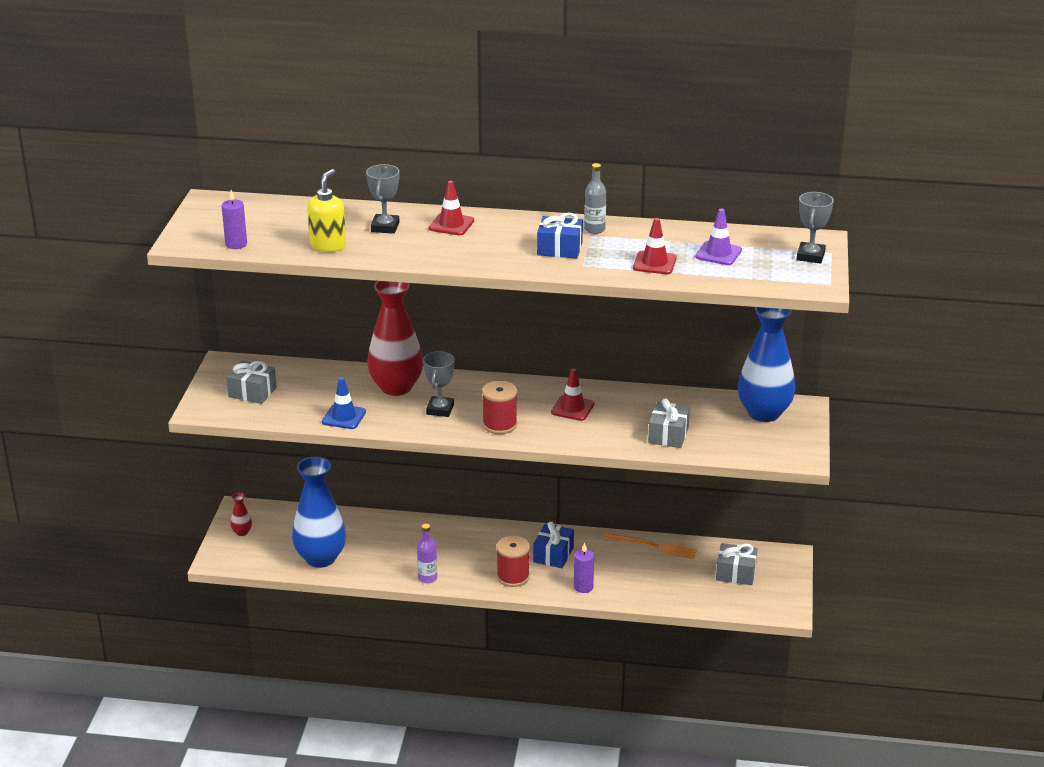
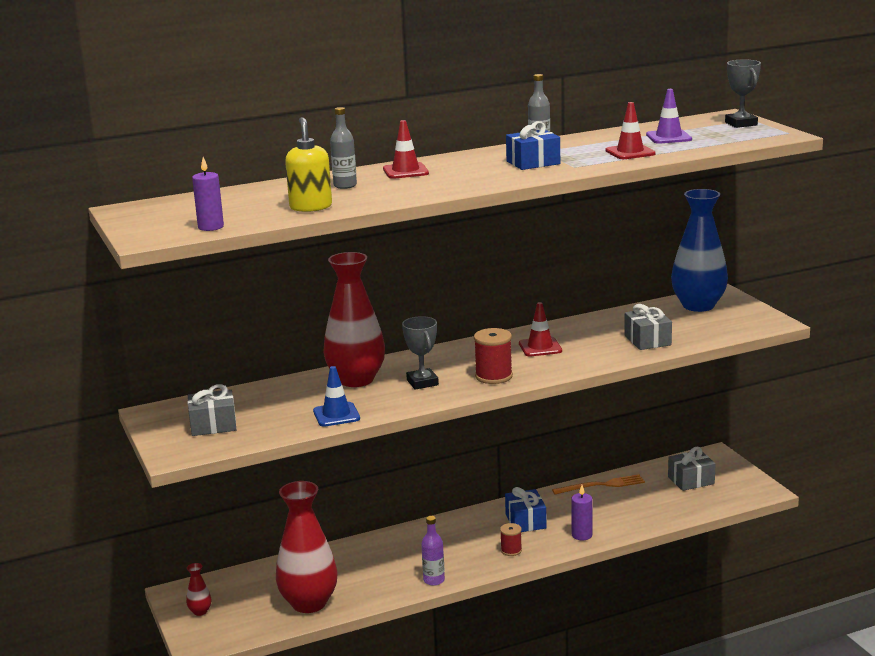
camera: 30 degrees left, 10 degrees down
(320, 558) = (309, 603): blue vase -> red vase
(385, 227) = (345, 186): grey trophy -> grey bottle
(513, 577) = (511, 550): red spool -> red spool, size x0.60

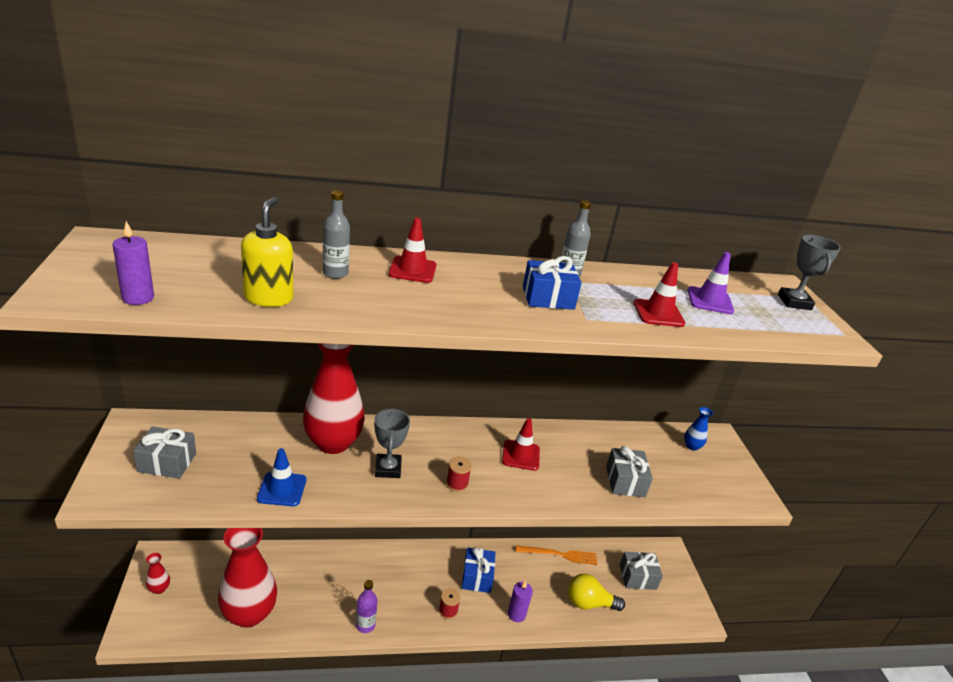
camera: 10 degrees right, 10 degrees up
(493, 376) = (457, 484): red spool -> red spool, size x0.60
(650, 510) = (589, 603): none -> yellow light bulb
(698, 306) = (691, 446): blue vase -> blue vase, size x0.40

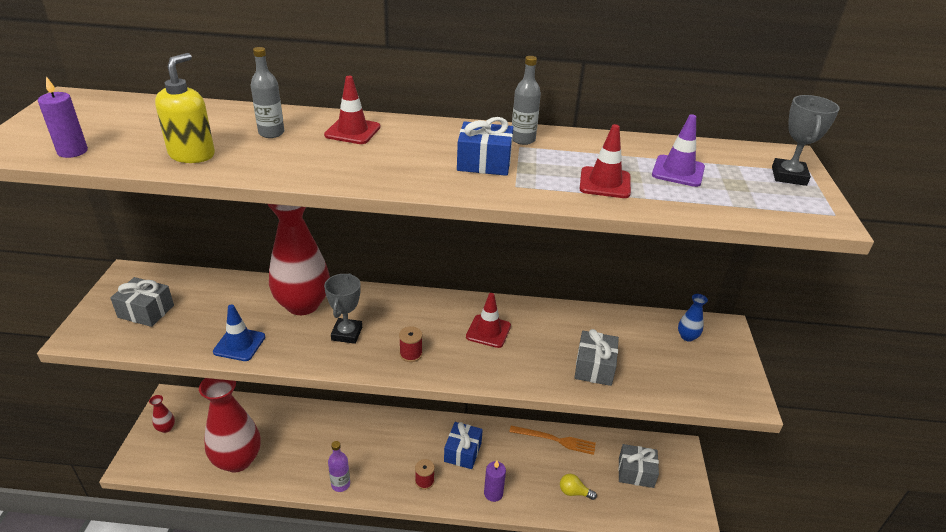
camera: 15 degrees right, 5 degrees up
(589, 603) = (574, 492): yellow light bulb -> yellow light bulb, size x0.61

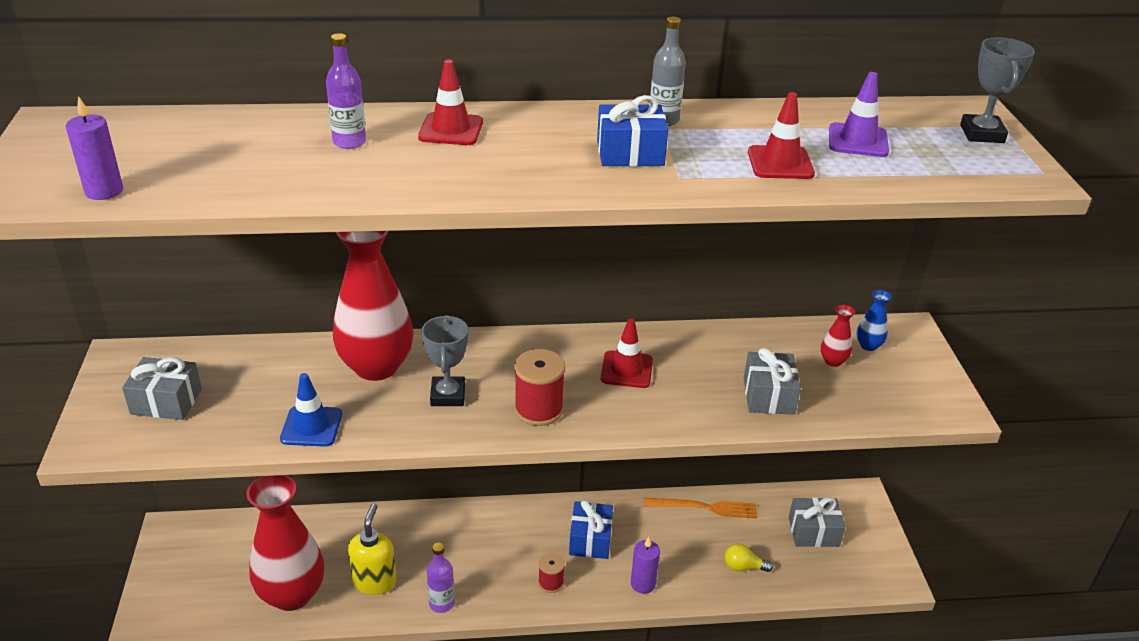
camera: 10 degrees left, 0 degrees up
(166, 428) = (177, 568): red vase -> red vase (833, 361)
(192, 155) = (264, 179): yellow soap dispenser -> yellow soap dispenser (374, 581)
(271, 133) = (349, 142): grey bottle -> purple bottle
(411, 354) = (538, 409): red spool -> red spool, size x1.66

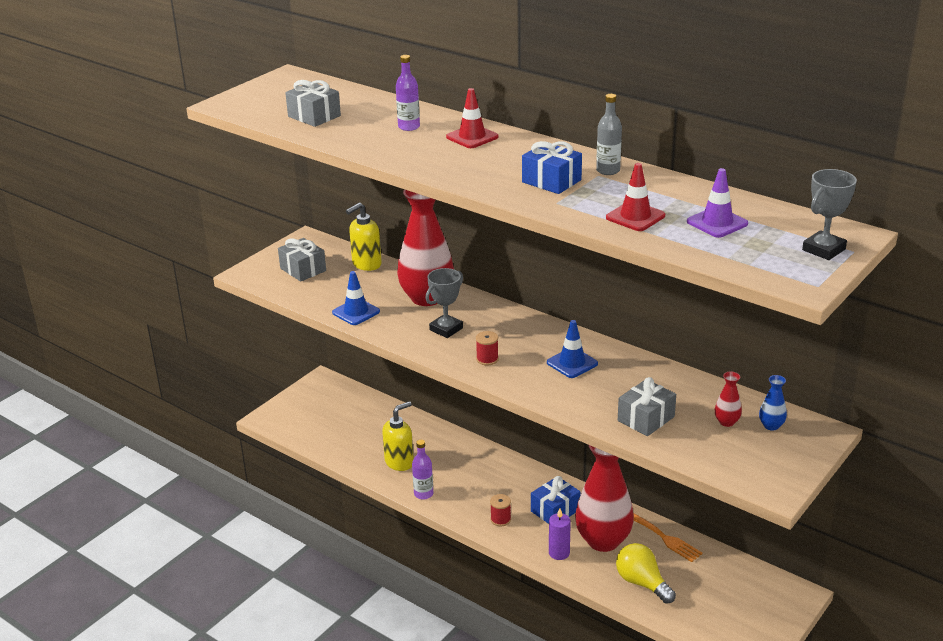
camera: 45 degrees right, 5 degrees down
(104, 191) = (265, 114): purple candle -> none
(246, 357) = (366, 264): none -> yellow soap dispenser
(292, 594) = (349, 444): red vase -> red vase (603, 540)
(538, 409) = (487, 359): red spool -> red spool, size x0.60
(626, 370) = (572, 363): red traffic cone -> blue traffic cone
(743, 567) = (642, 583): yellow light bulb -> yellow light bulb, size x1.65
(813, 532) = (725, 593): grey gift -> grey gift (314, 116)

